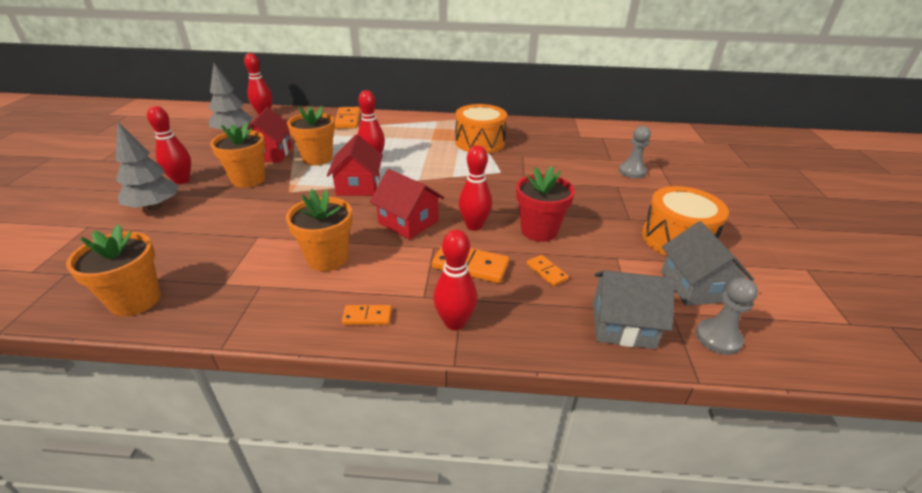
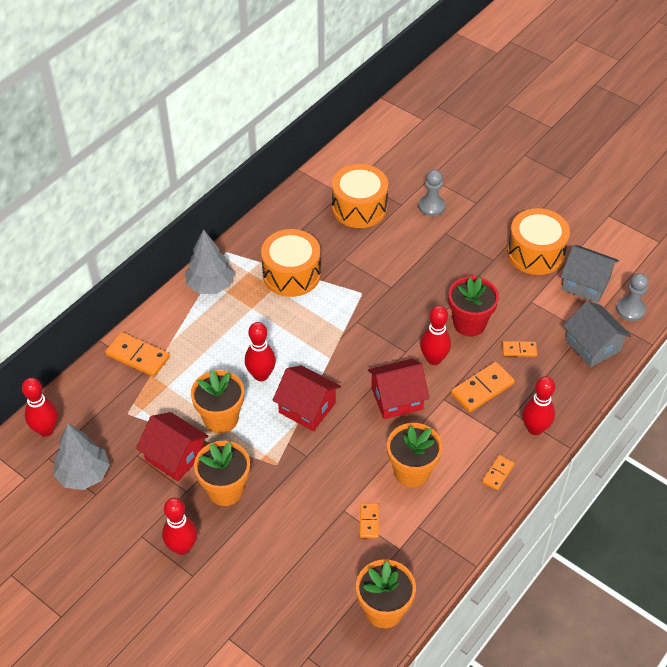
camera: 55 degrees left, 15 degrees up
(155, 207) = (227, 578): grey tree -> grey tree (210, 285)
(250, 254) = (369, 522): none -> orange domino
(579, 146) = (359, 207): none -> orange drum
(623, 325) = (592, 345): grey house -> grey house turned 75 degrees counterclockwise

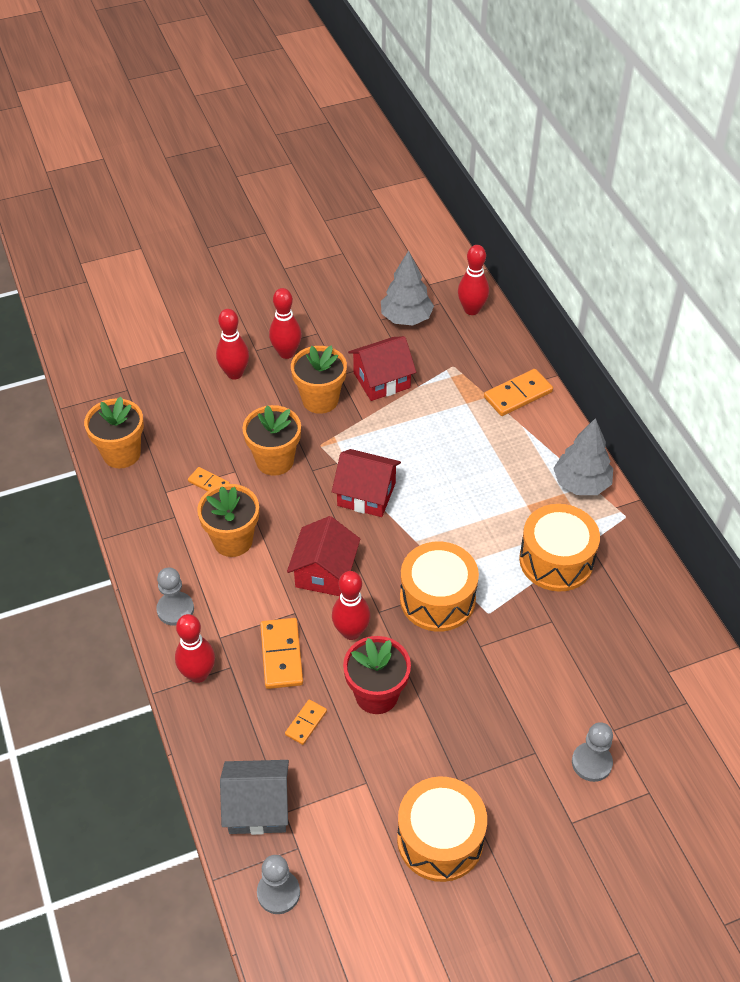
camera: 120 degrees right, 0 degrees up
(221, 419) = (400, 426): orange flower pot -> orange flower pot (275, 460)
(261, 375) = (431, 476): red bowling pin -> red bowling pin (234, 373)
(307, 407) = (366, 494): red house -> red house turned 45 degrees clockwise
(359, 207) = (631, 679): orange drum -> orange drum (437, 599)
(498, 473) = (175, 609): orange domino -> grey pawn
(585, 284) = (353, 866): grey house -> none

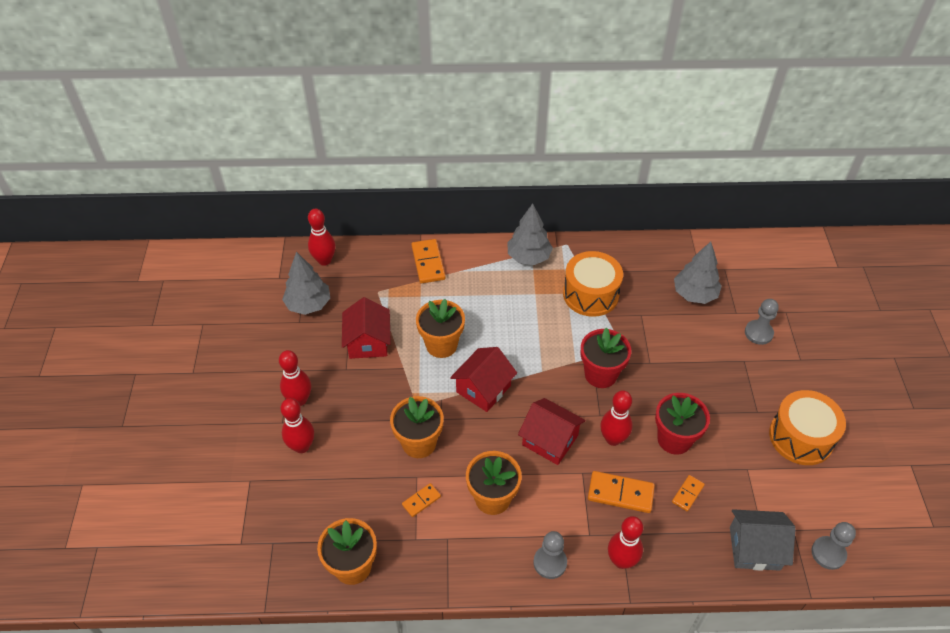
camera: 70 degrees left, 0 degrees up
(258, 807) = (754, 548): grey house -> grey house turned 75 degrees clockwise
(306, 723) = (688, 494): orange domino -> orange domino turned 75 degrees clockwise
(320, 400) = (367, 391): orange flower pot -> orange flower pot (441, 345)
(437, 599) = (600, 374): orange drum -> red flower pot
(619, 674) = (694, 294): none -> grey tree

